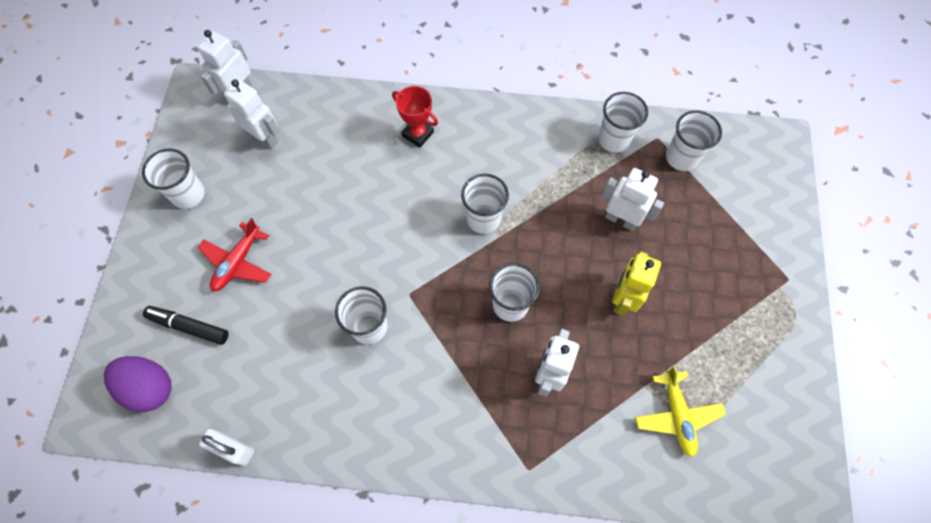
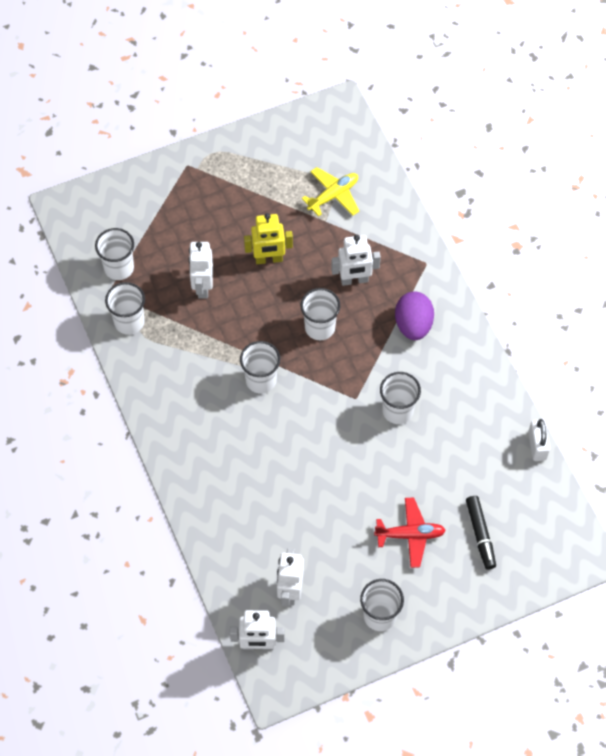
camera: 120 degrees left, 5 degrees down
(149, 387) = (538, 529): purple egg -> purple egg (413, 325)
(418, 134) = (211, 470): red trophy -> none

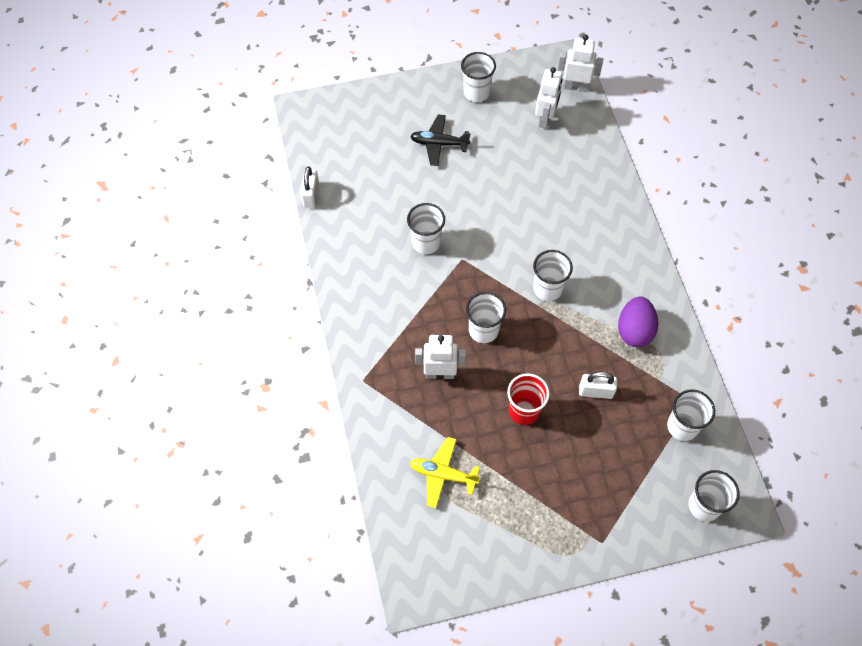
camera: 170 degrees left, 0 degrees up
(129, 322) = (672, 366): white cup -> white cup (704, 506)
(202, 286) = (595, 391): white robot -> white padlock
(269, 259) = (524, 411): yellow robot -> red cup
(333, 195) = (443, 474): yellow plane -> yellow plane turned 45 degrees clockwise
(410, 535) = (439, 144): red plane -> black plane
(413, 325) = (392, 318): purple egg -> purple egg (634, 331)
(480, 535) = (381, 136): black marker -> none

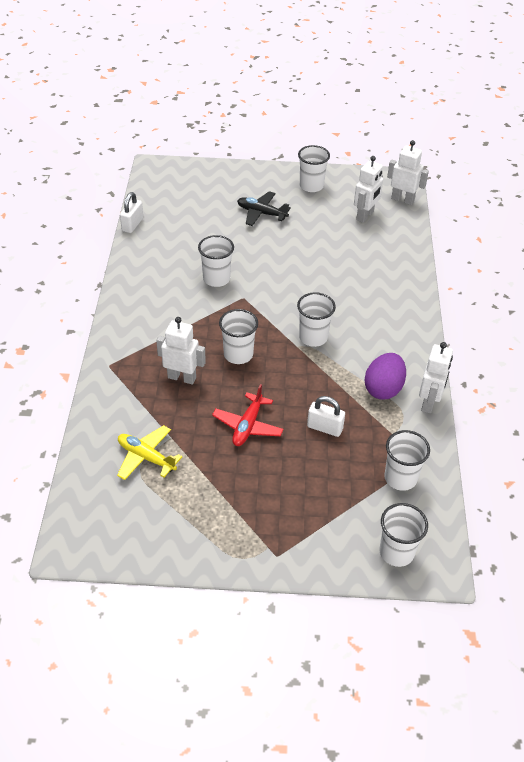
camera: 15 degrees right, 15 degrees down
(524, 411) = (247, 426): red cup -> red plane
(681, 334) = (429, 402): none -> white robot

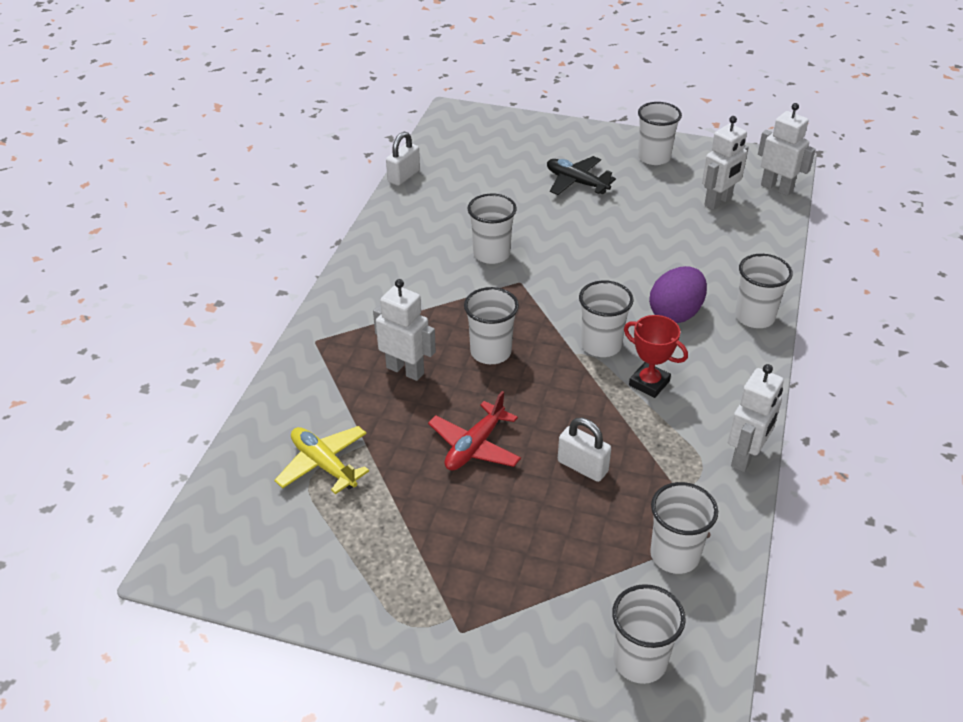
camera: 15 degrees right, 5 degrees down
(353, 360) = (649, 383): none -> red trophy
(383, 389) = (682, 428): purple egg -> purple egg (675, 314)
(411, 300) = (754, 317): none -> white cup

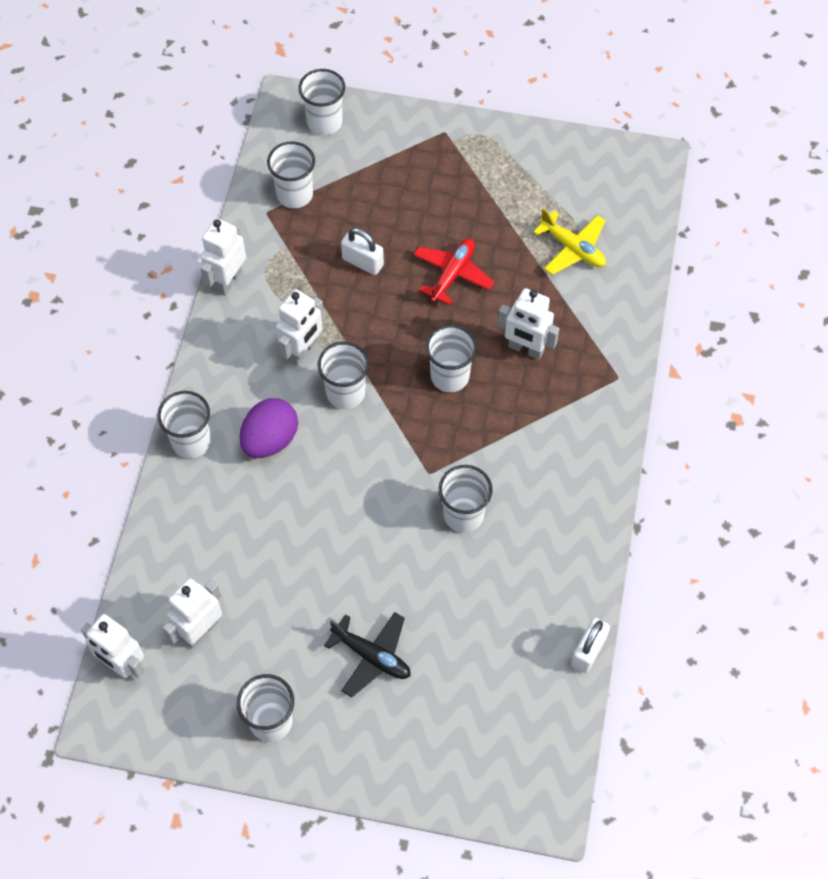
camera: 175 degrees right, 20 degrees up
(649, 383) = (302, 351): red trophy -> white robot

